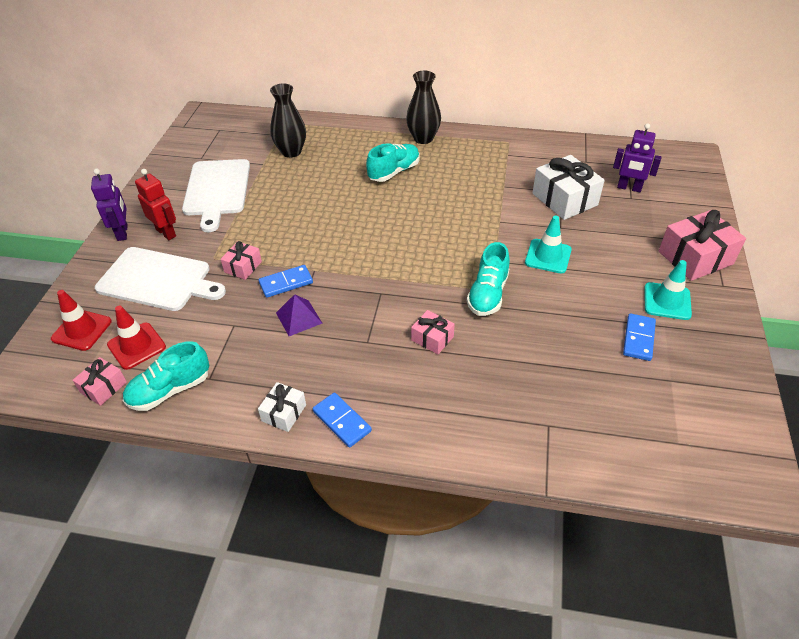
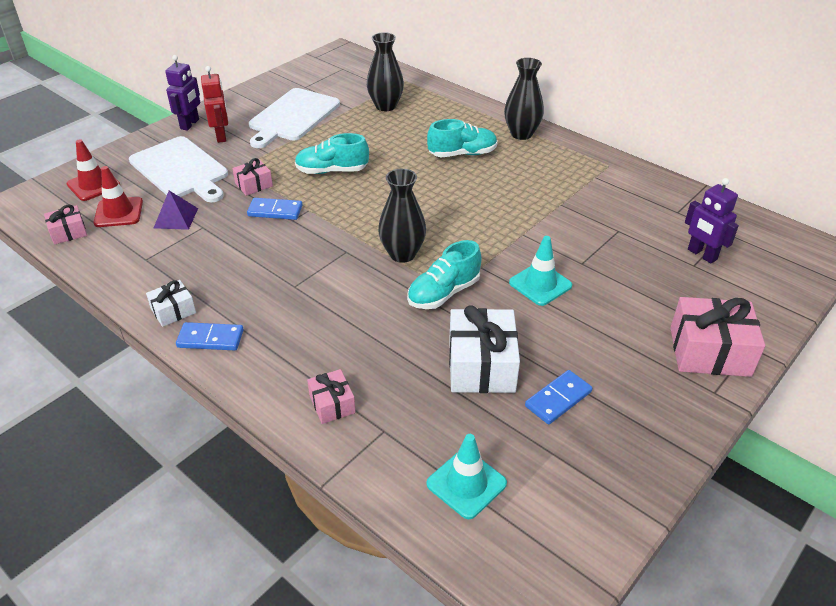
camera: 30 degrees right, 5 degrees down
(170, 390) = (110, 255): turquoise shoe -> turquoise shoe (332, 171)
(299, 318) = (258, 243): purple pyramid -> purple pyramid (176, 218)
(341, 421) = (210, 339): blue domino -> blue domino turned 75 degrees counterclockwise
(427, 276) = (402, 254): none -> black vase
(432, 338) = (353, 308): pink gift -> pink gift (332, 404)
(564, 199) = (614, 239): white gift -> white gift (481, 365)
(667, 301) = (628, 379): turquoise traffic cone -> turquoise traffic cone (466, 483)

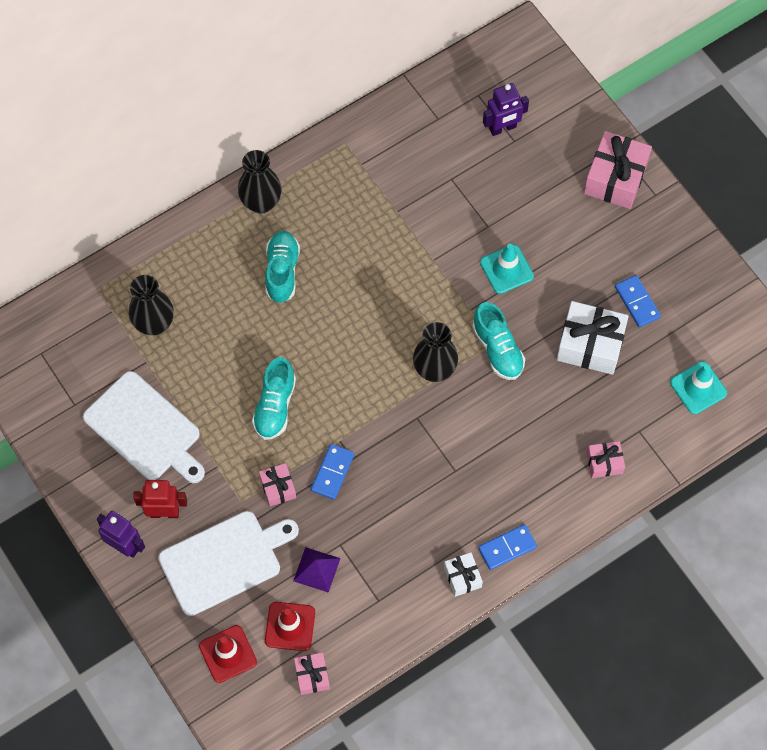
camera: 75 degrees left, 25 degrees up
(210, 339) = (507, 548): blue domino -> blue domino turned 45 degrees clockwise

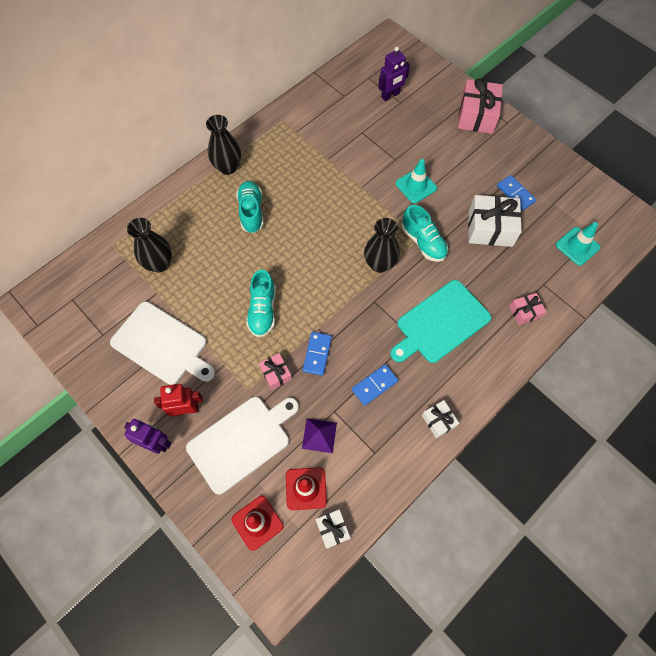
camera: 10 degrees left, 0 degrees up
(312, 676) = (332, 529): pink gift -> white gift
(494, 459) = (440, 323): none -> turquoise cutting board
(507, 548) = (468, 391): blue domino -> blue domino (374, 385)

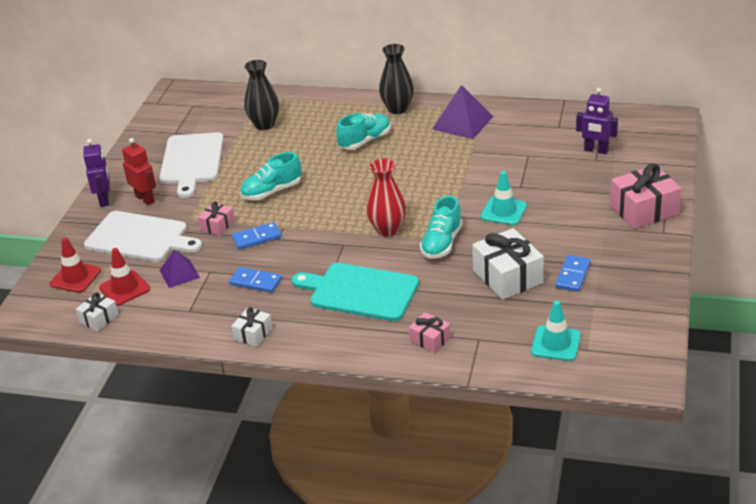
camera: 60 degrees right, 30 degrees down
(286, 142) = (462, 122): none -> purple pyramid
(379, 264) = (387, 230): black vase -> red vase

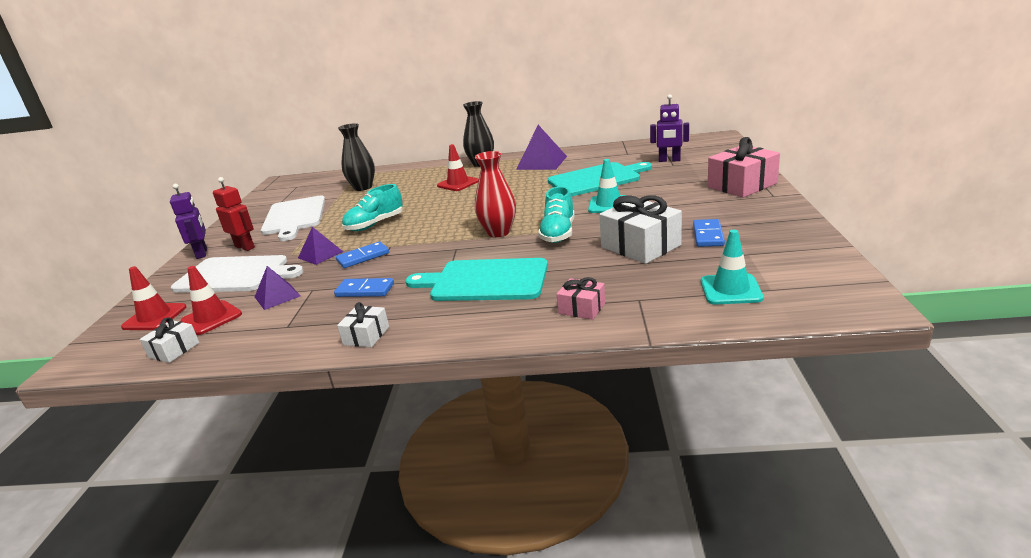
camera: 10 degrees left, 10 degrees down
(217, 226) = (320, 254): pink gift -> purple pyramid
(365, 141) = (458, 183): turquoise shoe -> red traffic cone
(508, 166) = (596, 179): none -> turquoise cutting board

